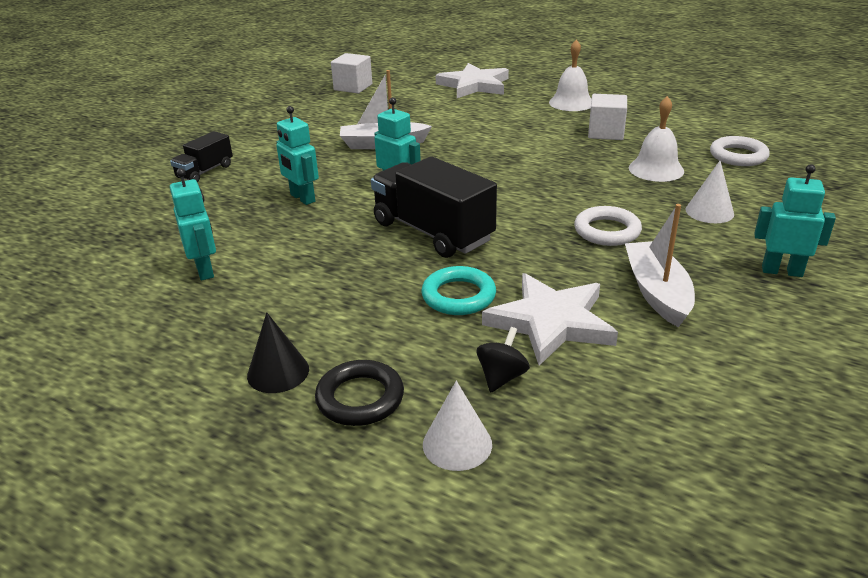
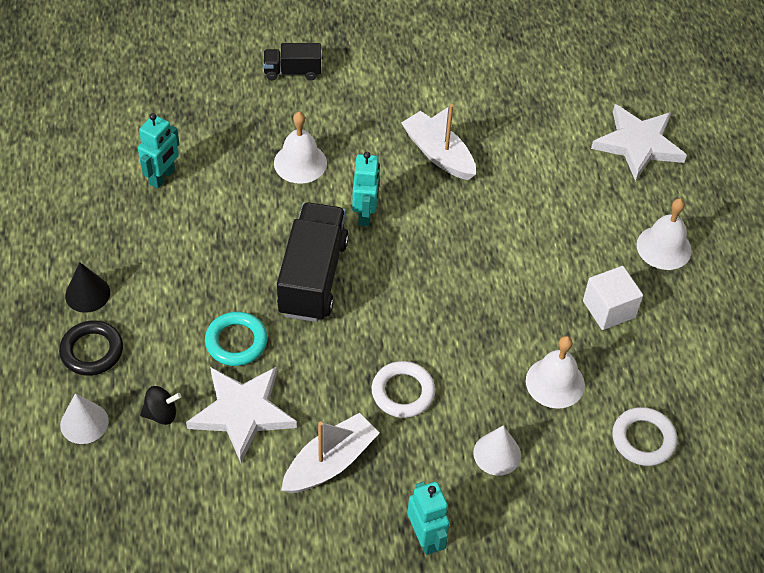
camera: 50 degrees right, 20 degrees up
(302, 198) = (300, 163): turquoise robot -> white bell
(353, 87) = (545, 53): white cube -> none

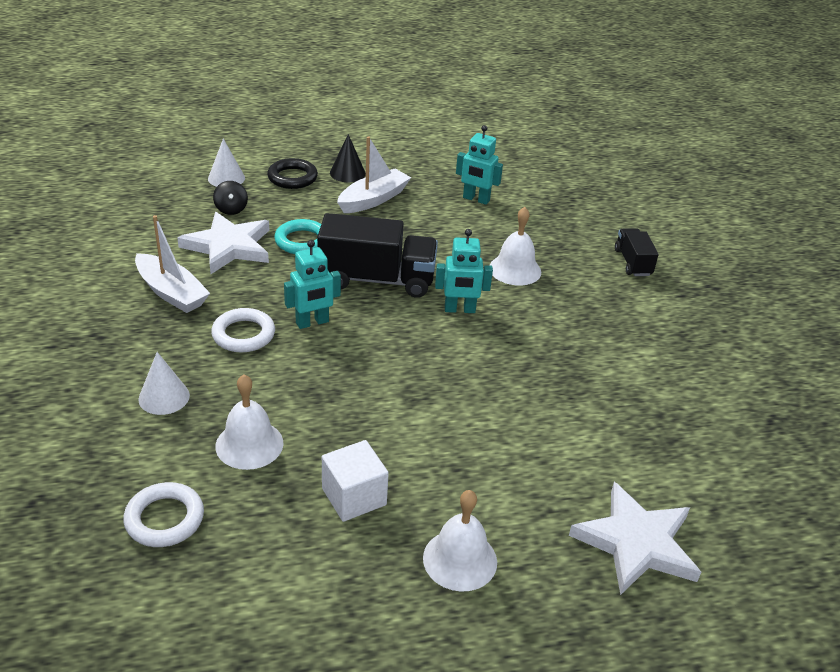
camera: 85 degrees right, 15 degrees down
(425, 538) = (80, 348): turquoise robot -> turquoise robot (312, 322)
(438, 154) = (557, 359): white boat -> white boat (373, 199)

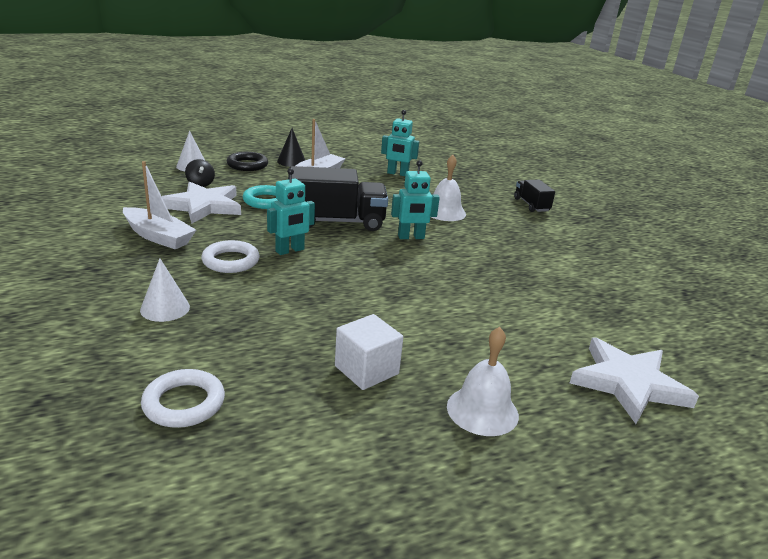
camera: 10 degrees left, 10 degrees down
(249, 444) = (256, 338): white bell -> none

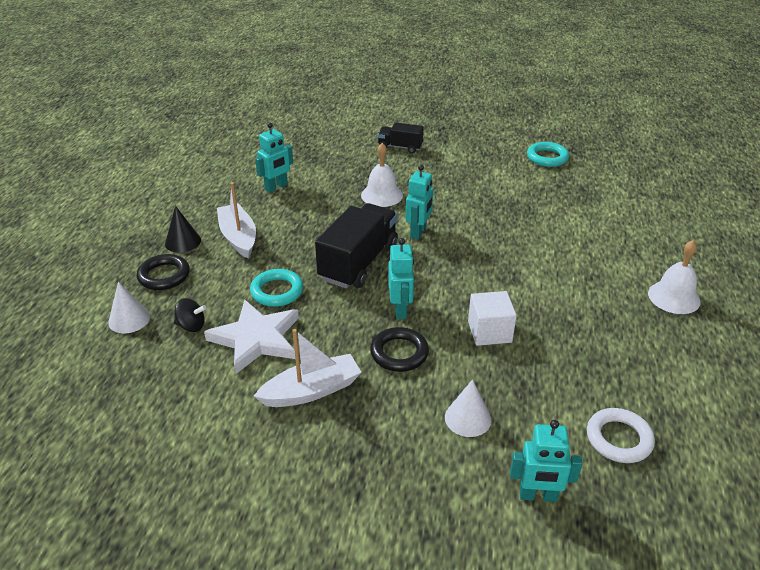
camera: 55 degrees left, 10 degrees up
(75, 364) = (538, 496): none -> turquoise robot
(230, 261) = (399, 353): white ring -> black ring
(366, 370) = (610, 331): white cube -> white cube (489, 332)
(628, 383) = (665, 227): white star -> none
(643, 278) = (547, 157): none -> turquoise ring

